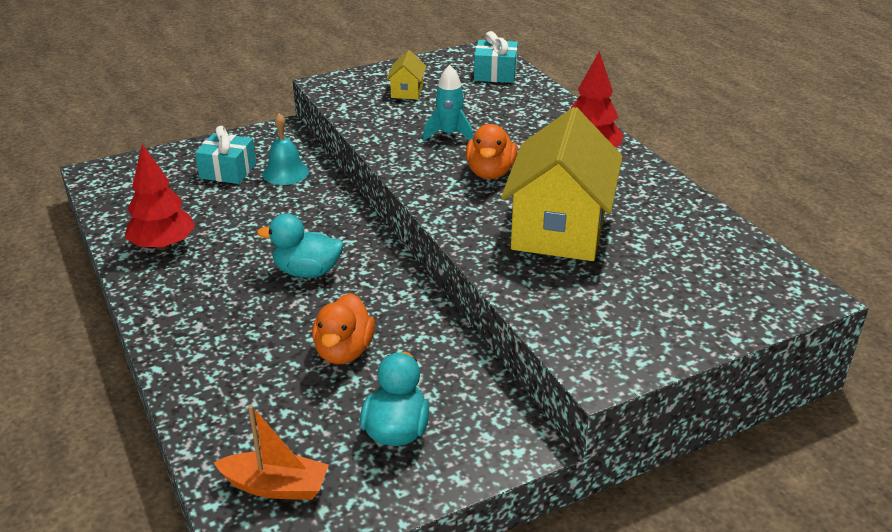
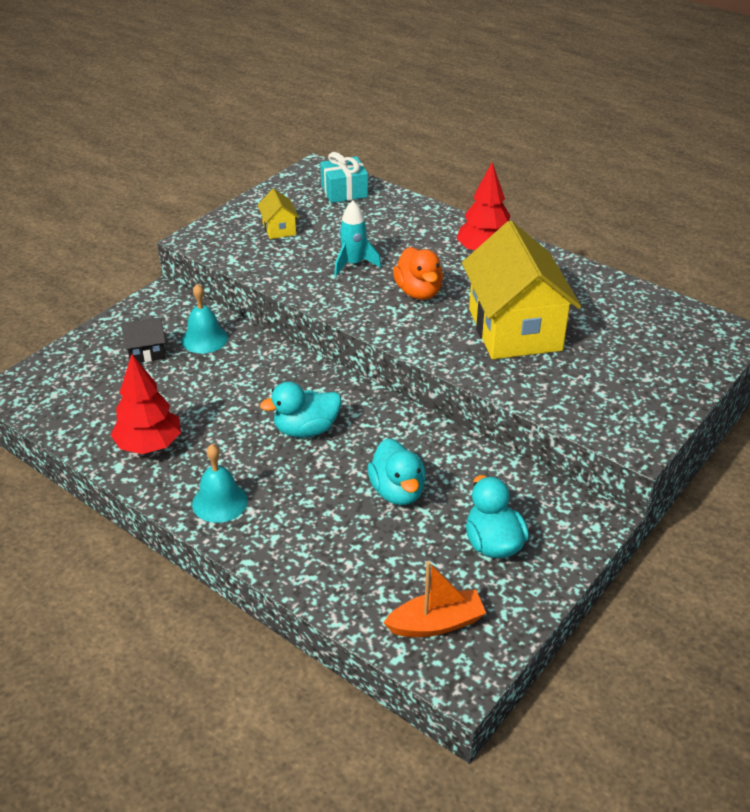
camera: 25 degrees left, 5 degrees up
(178, 310) = (220, 502): none -> turquoise bell
(228, 171) = (146, 352): turquoise gift -> black house
(344, 351) = (397, 491): orange duck -> turquoise duck

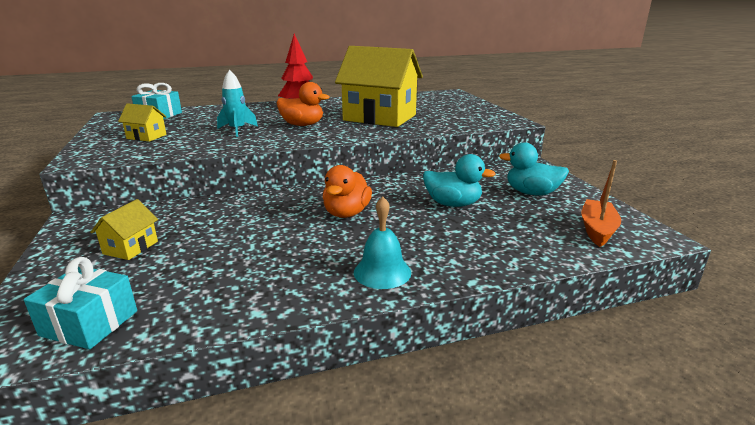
camera: 55 degrees left, 15 degrees down
(56, 402) = (89, 323): none -> turquoise gift
(146, 352) = (131, 247): black house -> yellow house
(149, 445) = (256, 285): red tree -> none
(204, 339) = (171, 218): turquoise bell -> none
(306, 429) = (346, 213): turquoise duck -> orange duck

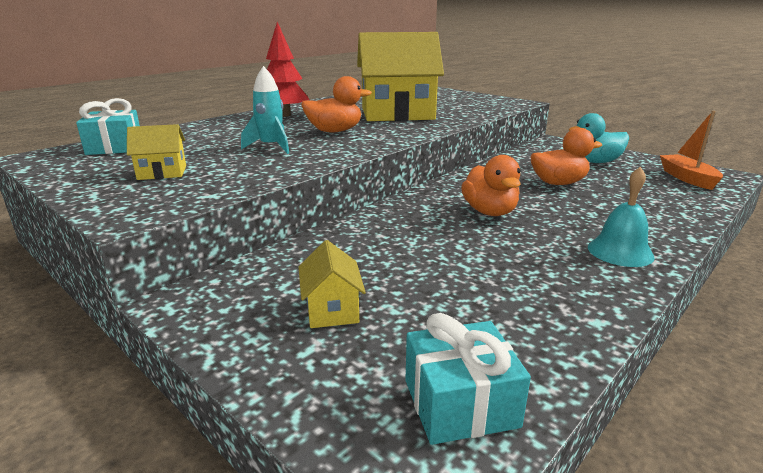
camera: 30 degrees left, 0 degrees up
(453, 204) = (558, 183): turquoise duck -> orange duck

